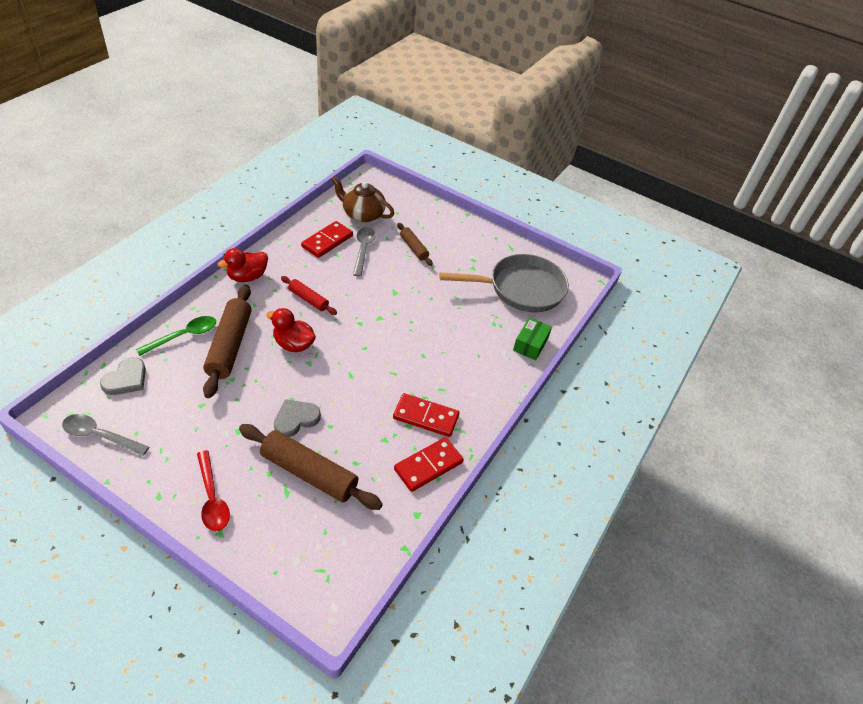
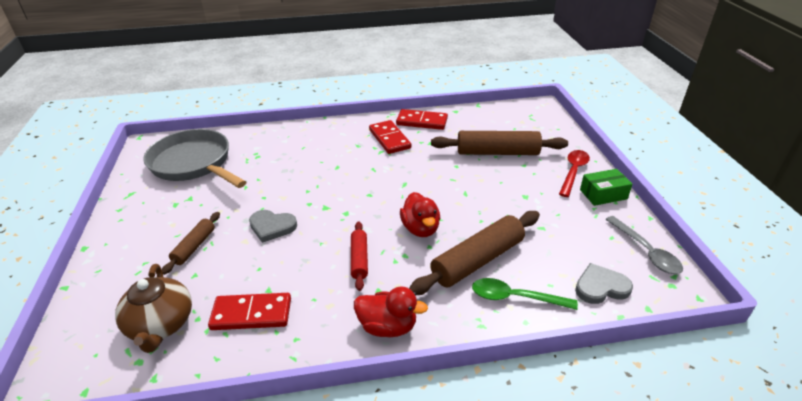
camera: 125 degrees left, 10 degrees down
(296, 419) = (476, 181): grey heart -> grey heart (272, 227)
(309, 473) = (497, 152): brown rolling pin -> brown rolling pin turned 75 degrees counterclockwise
(363, 250) = (237, 277): grey spoon -> none
(530, 344) = (261, 134): green box -> green box (603, 194)

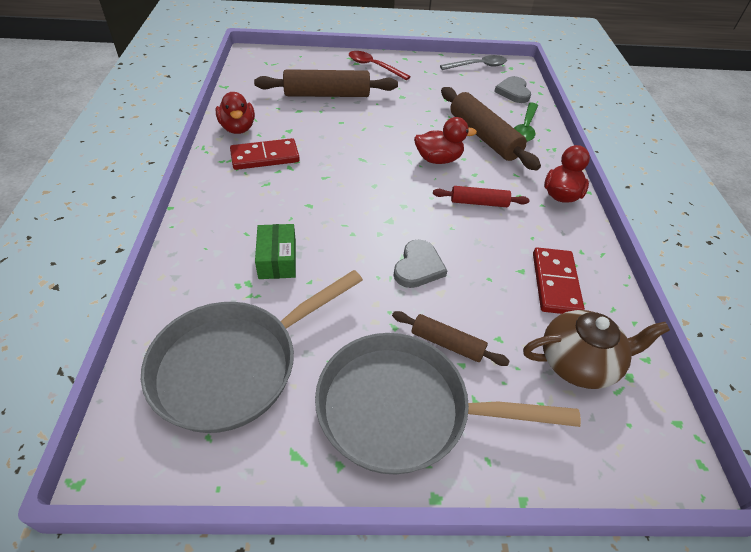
camera: 85 degrees left, 10 degrees up
(147, 230) = (403, 409): none -> grey pan
(422, 122) = (238, 128): red domino -> red duck
(497, 152) = (327, 95): brown rolling pin -> brown rolling pin turned 75 degrees clockwise
(603, 194) = (409, 63): green box -> green box (277, 260)

